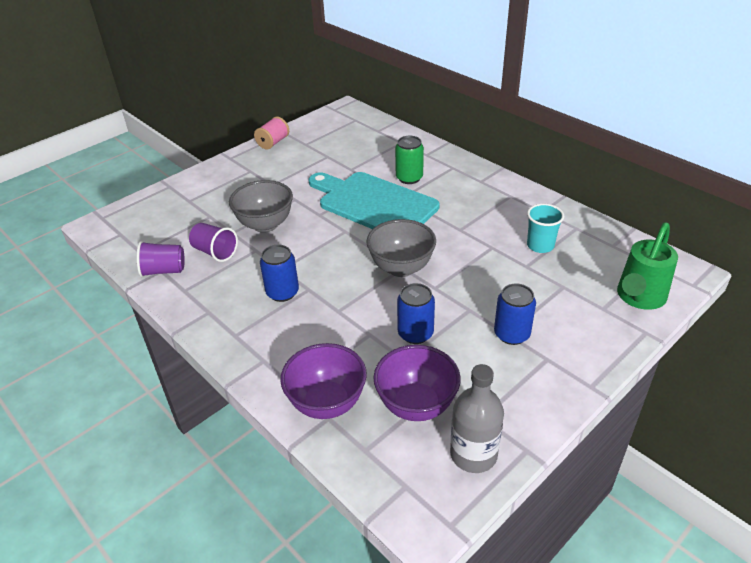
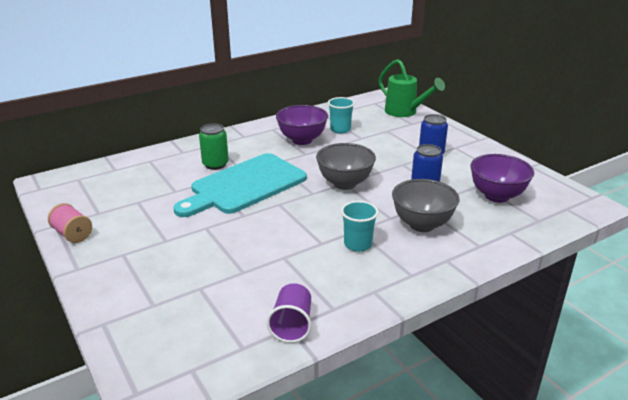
camera: 80 degrees left, 10 degrees down
(215, 252) = (274, 285): purple cup -> none
(265, 225) = (242, 248): grey bowl -> grey bowl (422, 224)
(282, 292) = (358, 244): blue can -> turquoise cup
(327, 403) = (496, 232): purple bowl -> purple bowl (302, 140)
(473, 454) = (537, 182): grey bottle -> none

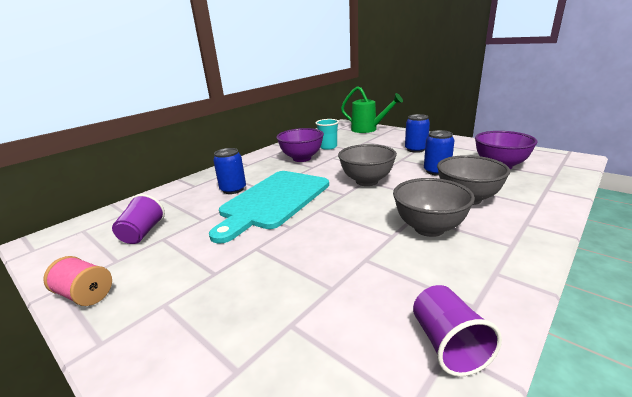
camera: 15 degrees left, 5 degrees down
(123, 193) = (142, 233): none -> purple cup
(215, 164) = (233, 189): green can -> blue can
(358, 244) = (429, 228): turquoise cup -> grey bowl

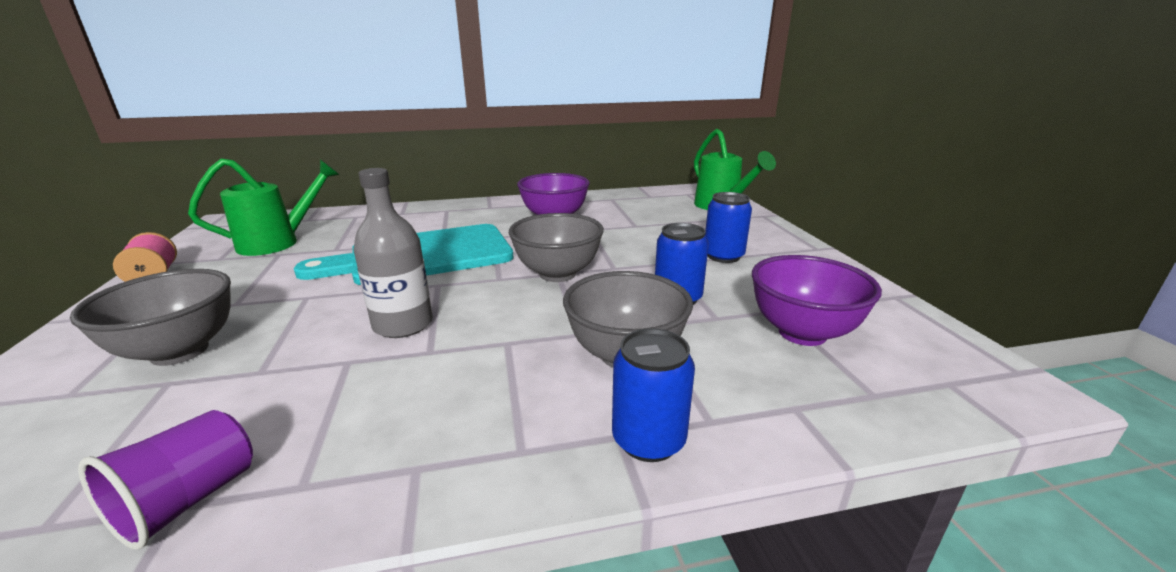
camera: 35 degrees right, 0 degrees up
(142, 233) = (278, 242): purple cup -> green watering can
(233, 189) = (420, 229): blue can -> blue can (648, 440)
(328, 147) = (615, 214): turquoise cup -> none
(350, 232) = (403, 324): none -> grey bottle
(429, 228) = (483, 366): grey bowl -> grey bowl (180, 351)

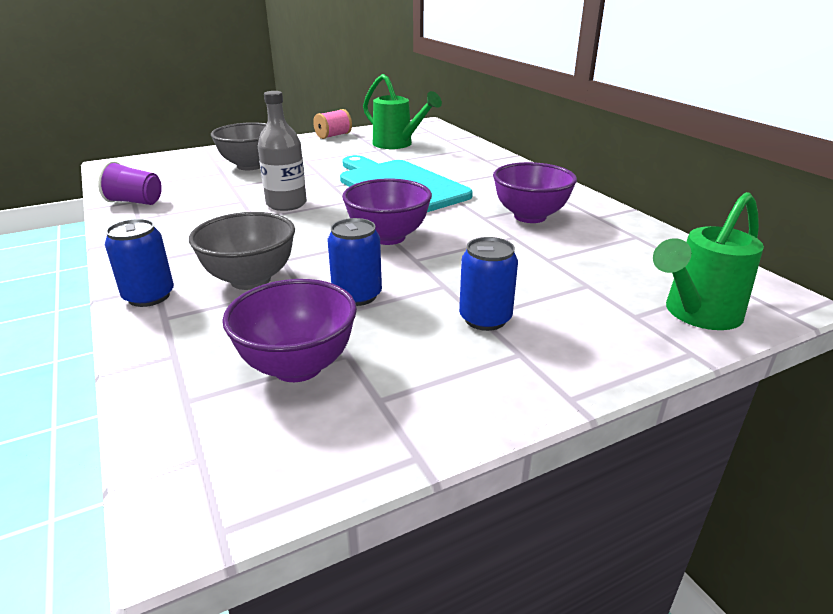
camera: 75 degrees right, 5 degrees up
(557, 274) = (388, 237): grey bowl -> purple bowl

